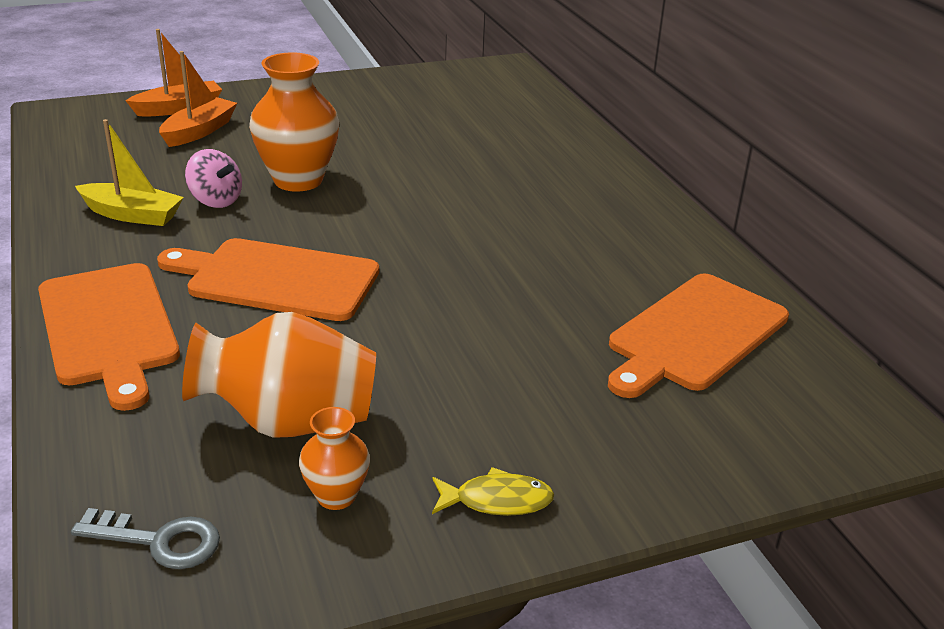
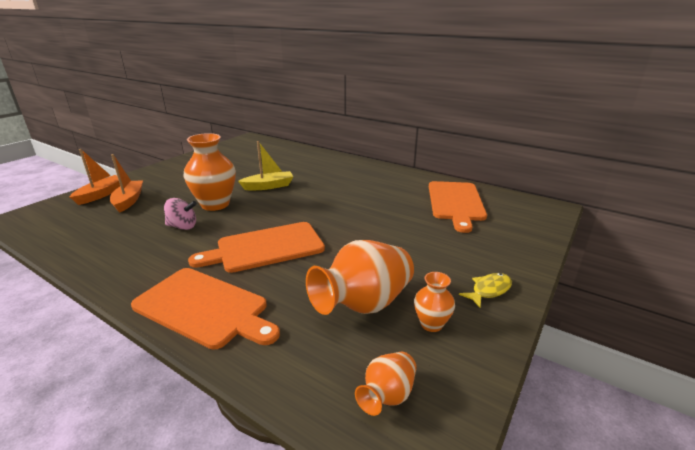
camera: 35 degrees left, 5 degrees down
(132, 215) = (140, 249): yellow boat -> yellow boat (268, 186)
(159, 541) = (387, 396): grey key -> orange vase

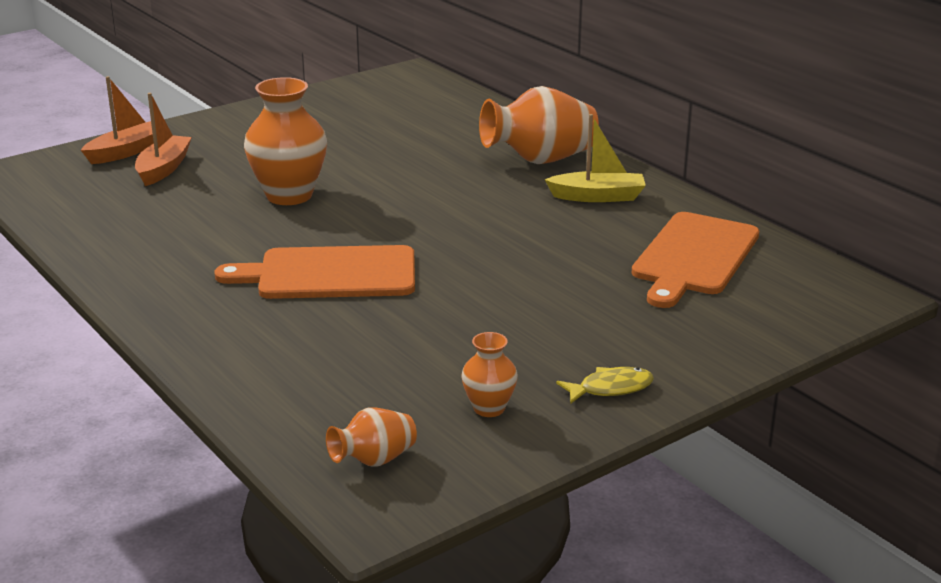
camera: 20 degrees right, 0 degrees up
(183, 226) = (227, 223): pink spinning top -> none
(204, 308) = (213, 333): orange cutting board -> none
(268, 186) = (390, 177): yellow boat -> yellow boat (597, 197)
(363, 304) = (417, 369): orange vase -> orange vase (540, 160)

